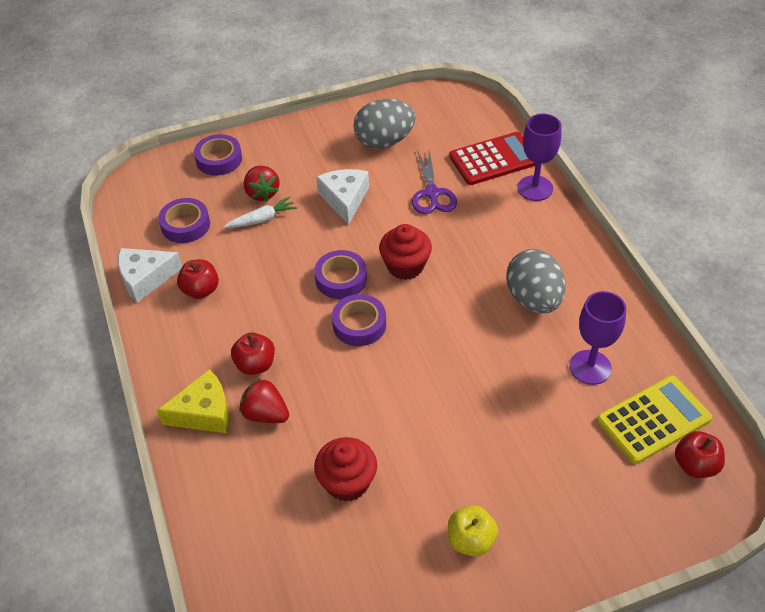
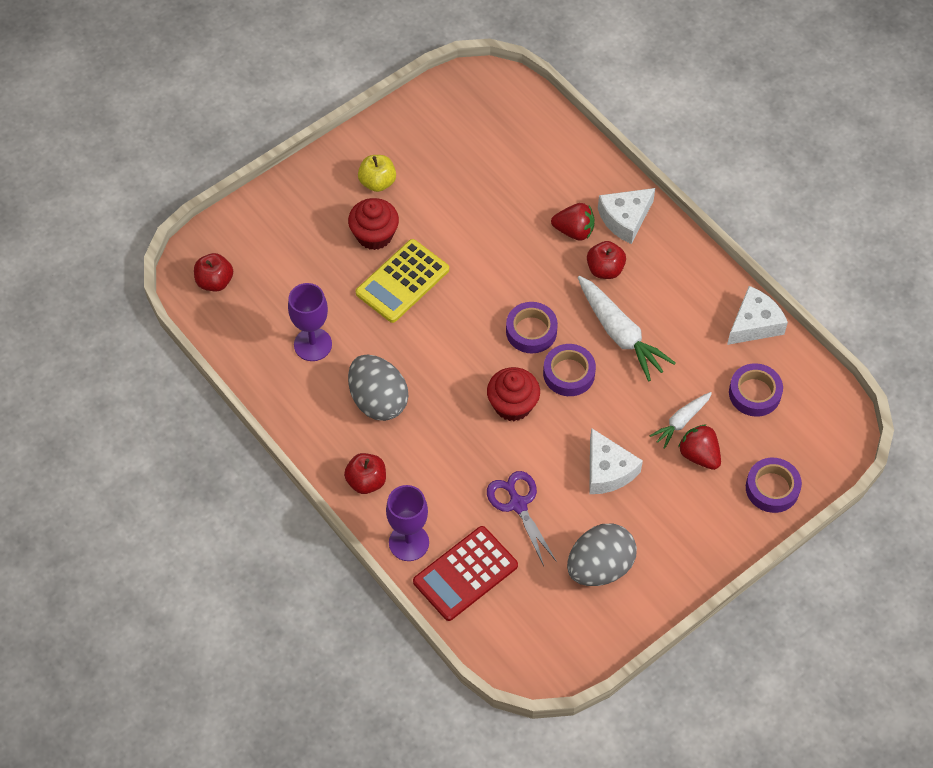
camera: 160 degrees right, 10 degrees up
(201, 290) = (695, 326): red apple -> red apple (366, 481)
(204, 412) = (625, 219): yellow cheese -> white cheese
(274, 300) = (620, 334): none -> white carrot
(347, 482) = (485, 198): red cupcake -> red cupcake (374, 235)
(653, 420) = (252, 311): yellow calculator -> yellow calculator (402, 281)

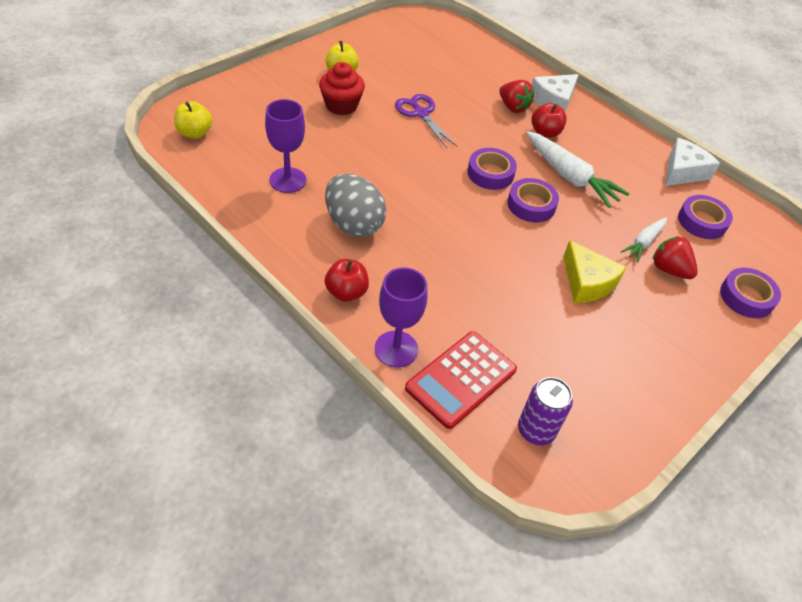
camera: 10 degrees left, 10 degrees down
(215, 281) = (194, 133): red apple -> yellow apple
(402, 281) = (369, 136): yellow calculator -> none
(512, 405) = (484, 228): red cupcake -> none
(518, 504) = (505, 312): purple scissors -> purple scissors (421, 113)
(526, 624) = (536, 430): none -> purple can
(574, 231) = (513, 107): red strawberry -> red strawberry turned 45 degrees clockwise
(600, 567) = (601, 370): grey egg -> none
(608, 470) = (587, 282): white cheese -> yellow cheese

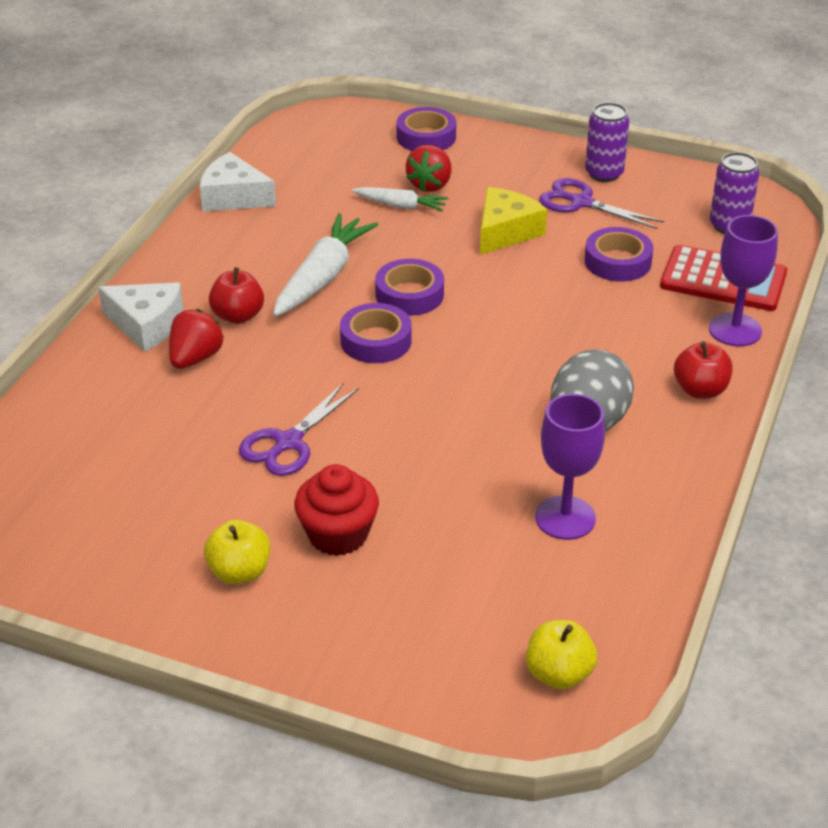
camera: 110 degrees left, 10 degrees down
(611, 346) = (581, 202): none -> purple scissors
(653, 385) = (604, 173): none -> purple can
(702, 221) = (324, 174): purple tape -> purple tape (617, 262)

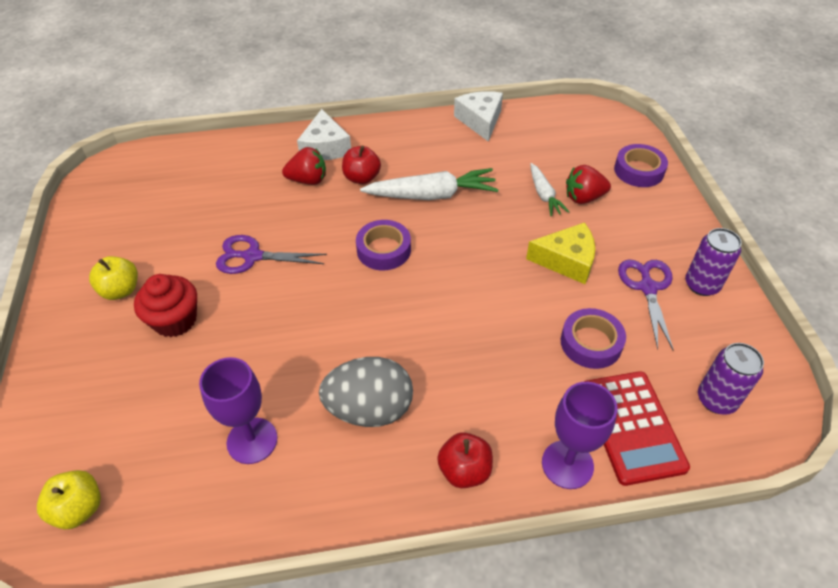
camera: 60 degrees right, 10 degrees up
(409, 295) = (447, 244): purple tape -> none

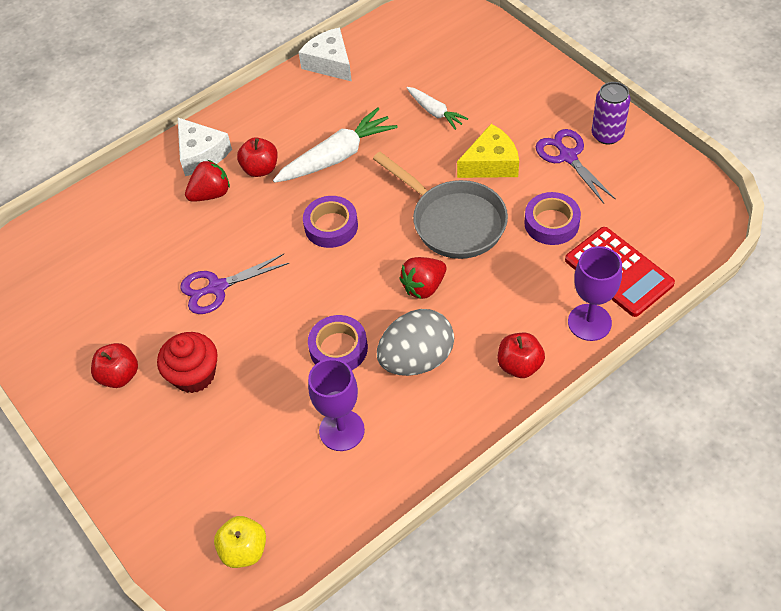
camera: 25 degrees left, 5 degrees up
(121, 290) = (119, 375): yellow apple -> red apple
(495, 296) = (453, 221): none -> grey pan
(583, 198) = (470, 100): red strawberry -> red strawberry (424, 287)
(639, 170) = (500, 53): purple tape -> purple tape (338, 348)
(716, 400) = (665, 222): purple can -> none

